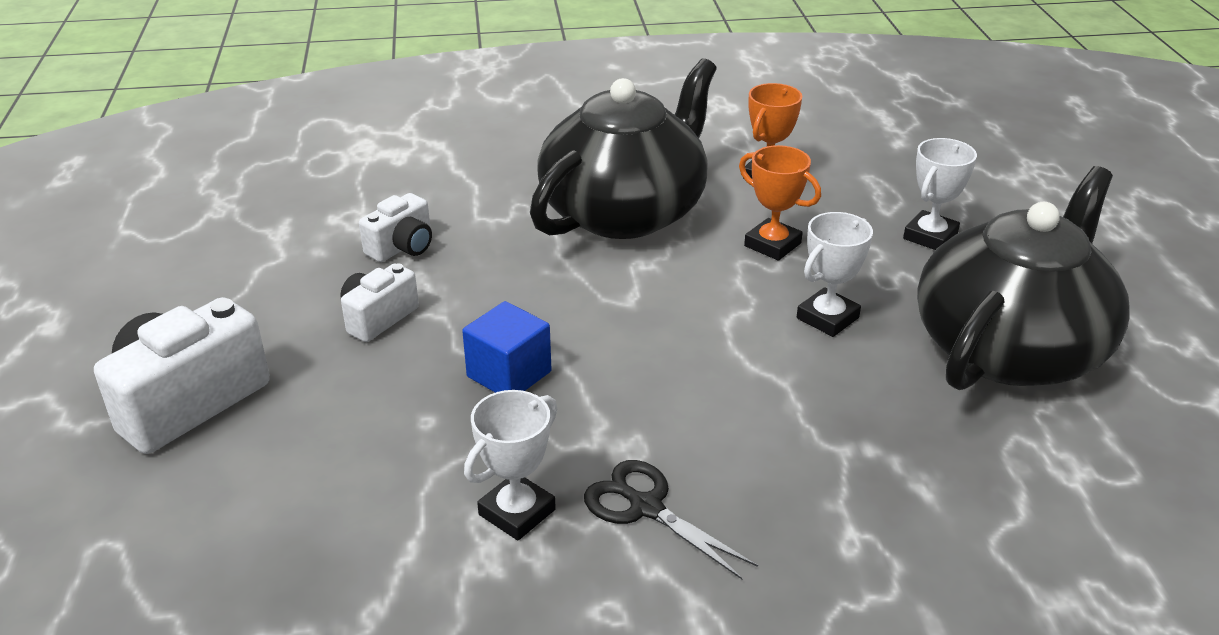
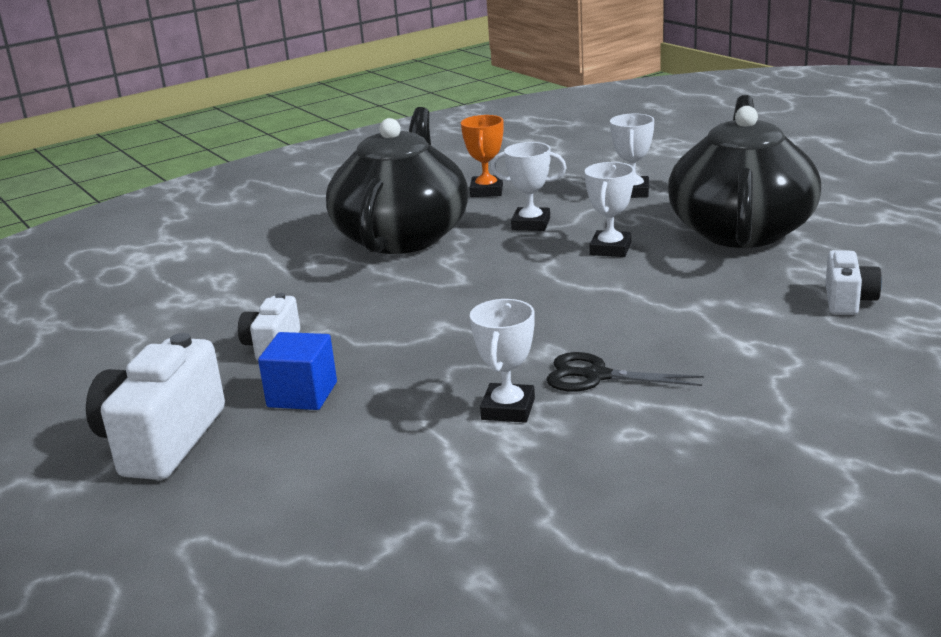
camera: 25 degrees left, 10 degrees down
(402, 247) = (244, 303): white camera -> white camera (848, 300)
(509, 374) = (416, 343): blue cube -> blue cube (302, 394)
(772, 244) = (531, 224): orange trophy -> white trophy

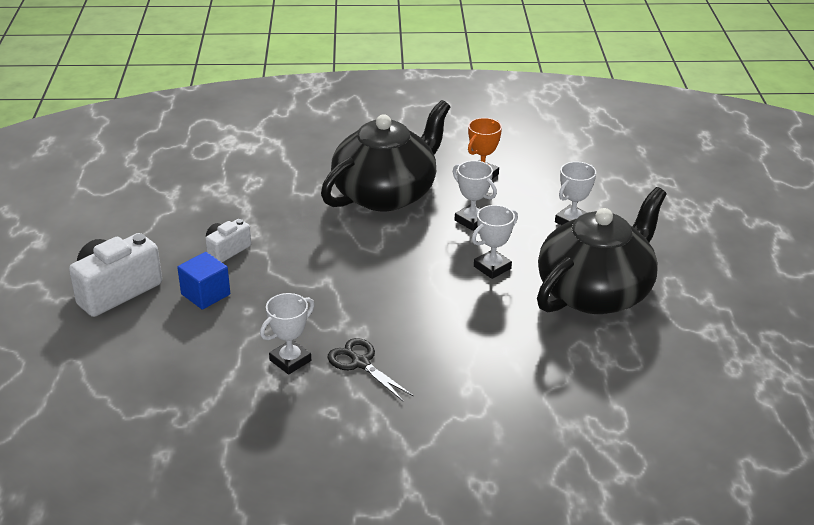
camera: 30 degrees right, 10 degrees up
(848, 300) = (576, 386): white camera -> none

